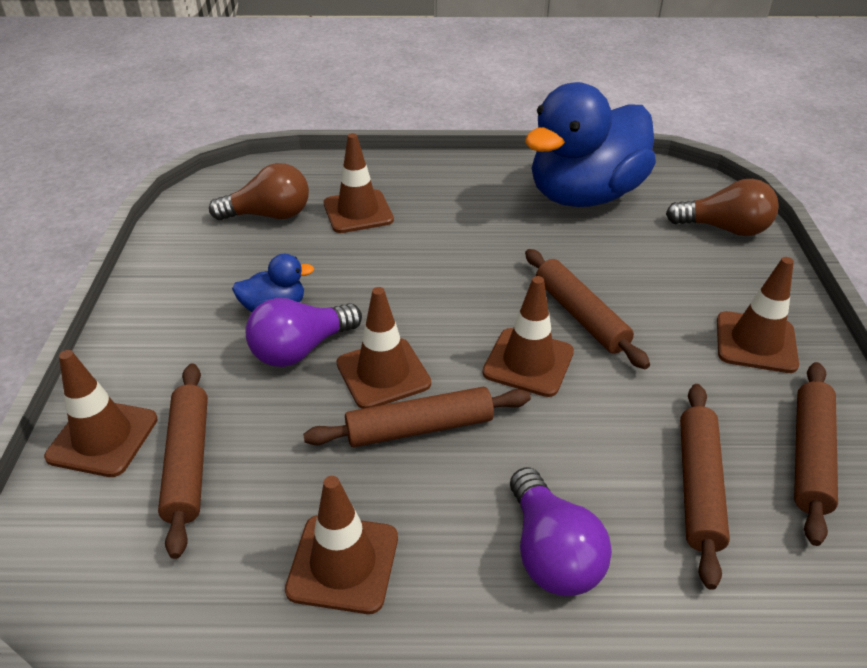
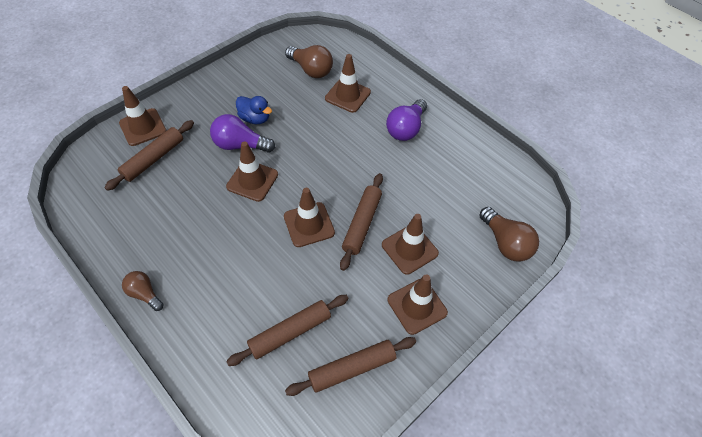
camera: 45 degrees right, 15 degrees up
(343, 563) = (148, 238): brown traffic cone -> brown traffic cone (409, 249)
(419, 427) = (233, 214): brown rolling pin -> none
(457, 636) = (145, 294): none -> brown light bulb
(551, 552) = (207, 299): purple light bulb -> purple light bulb (406, 129)
(584, 195) = (464, 167): blue duck -> none

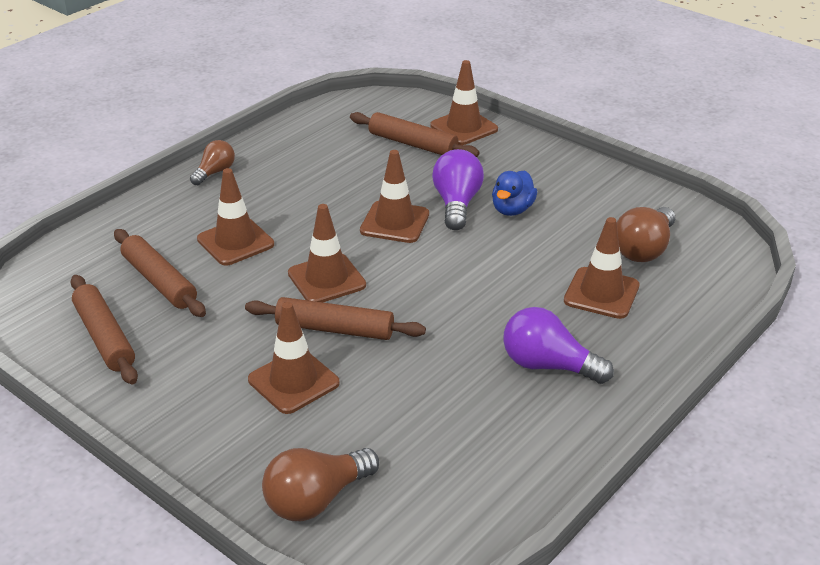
camera: 85 degrees right, 20 degrees down
(417, 306) = (194, 393): brown traffic cone -> brown traffic cone (235, 242)

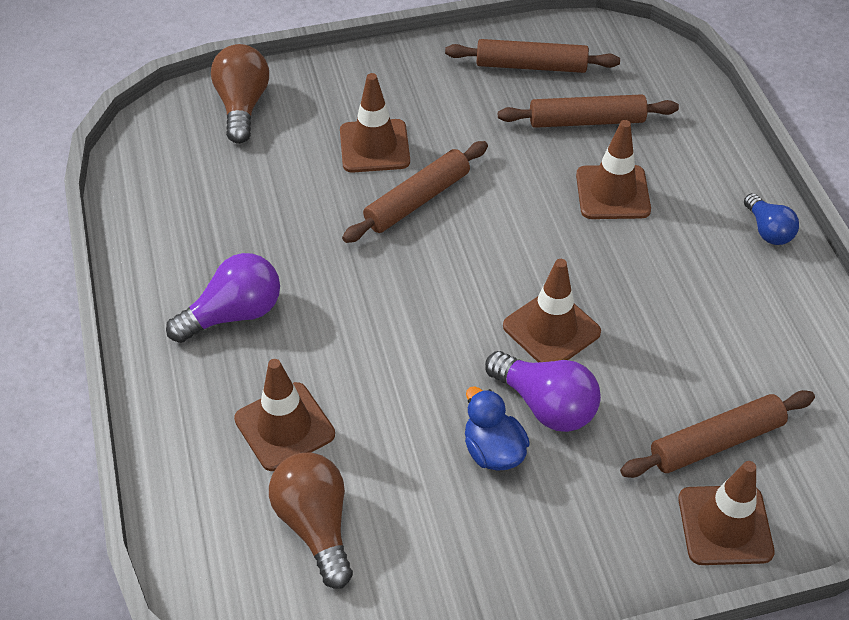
camera: 125 degrees right, 15 degrees up
(215, 172) = (768, 230): brown light bulb -> blue light bulb
(326, 279) = (495, 228): brown traffic cone -> none

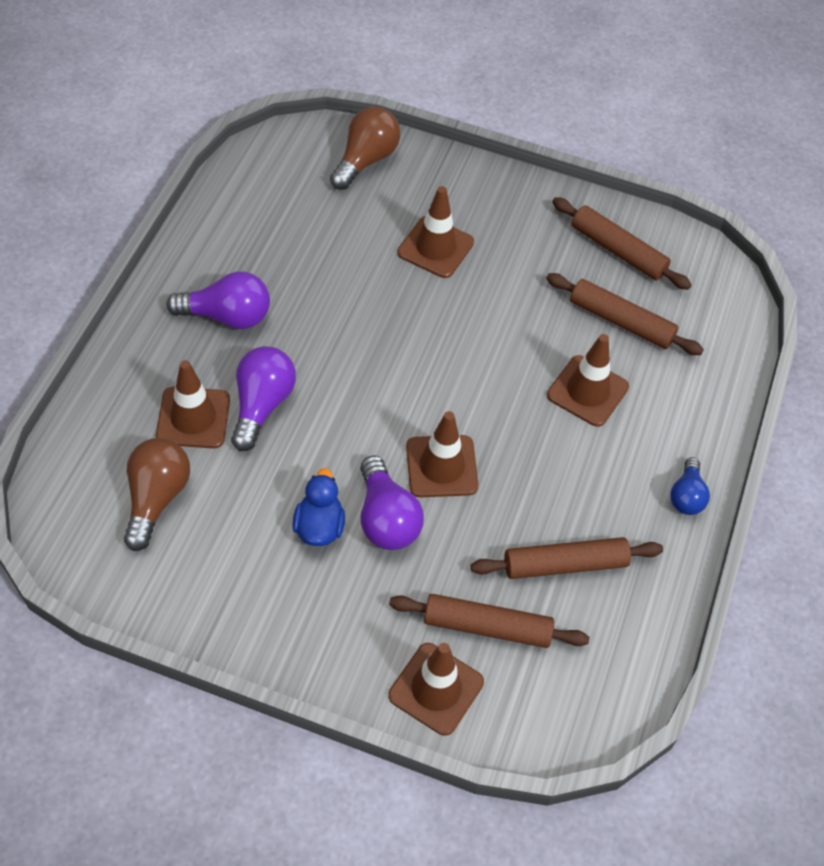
camera: 30 degrees right, 5 degrees up
(340, 374) = (261, 405): none -> purple light bulb
(417, 200) = (430, 308): brown rolling pin -> brown rolling pin (565, 564)

